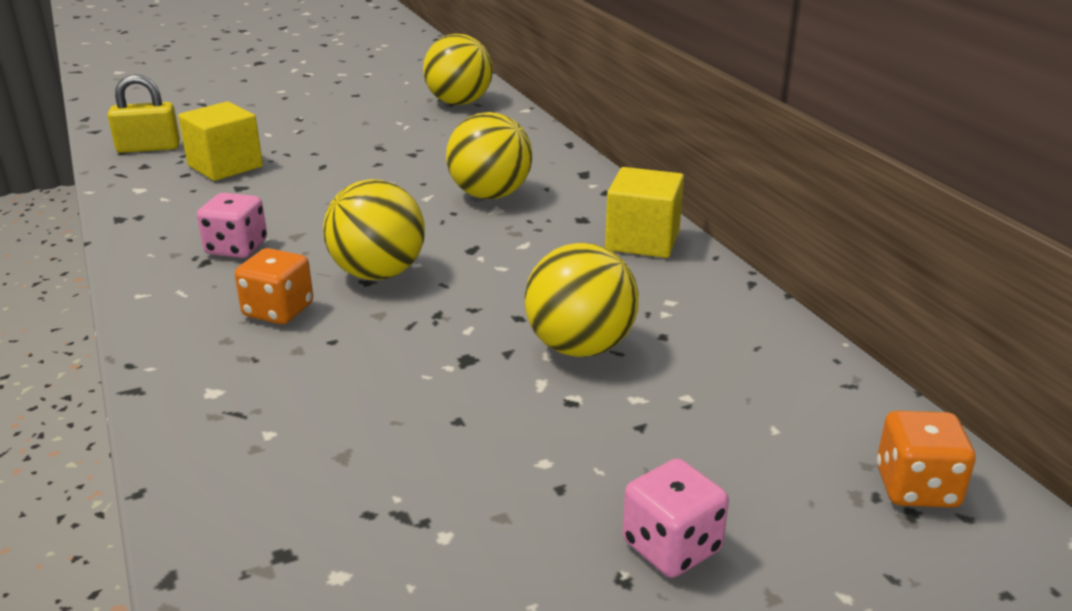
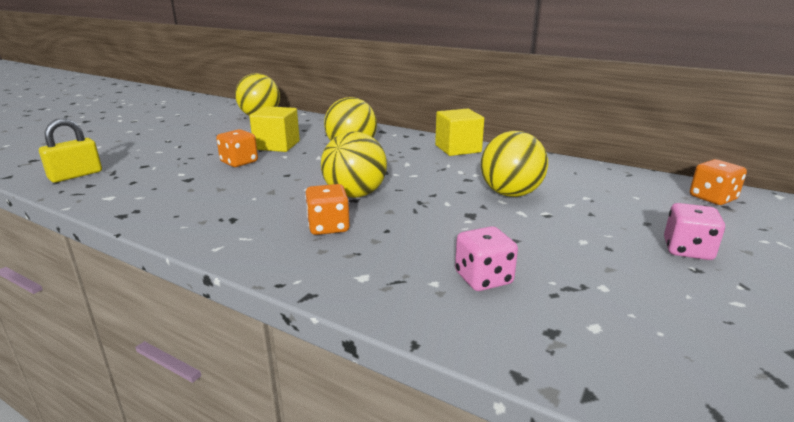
camera: 35 degrees left, 5 degrees down
(225, 166) = (157, 172): yellow cube -> yellow cube (277, 145)
(236, 248) = (242, 207): pink dice -> pink dice (483, 278)
(325, 177) = (239, 162): none -> orange dice

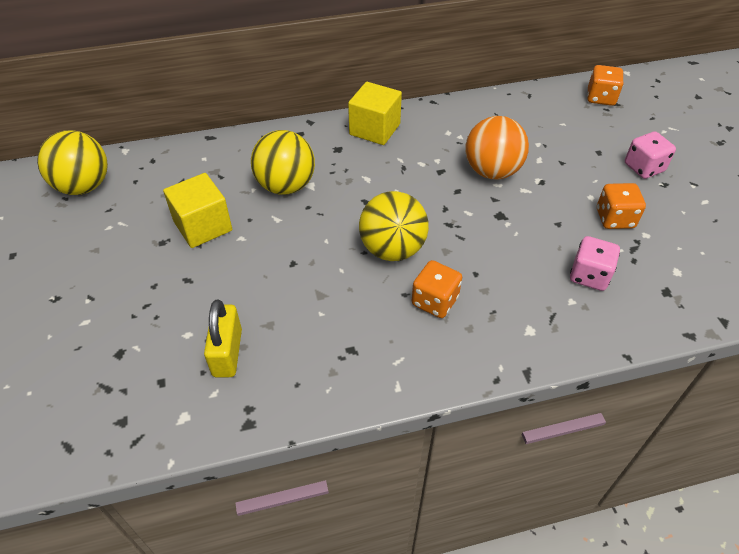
camera: 45 degrees left, 25 degrees up
(76, 175) = (71, 423): yellow padlock -> yellow padlock (227, 353)
(239, 162) = (214, 277): orange dice -> orange dice (615, 218)
(510, 194) = (492, 171): yellow ball -> orange ball

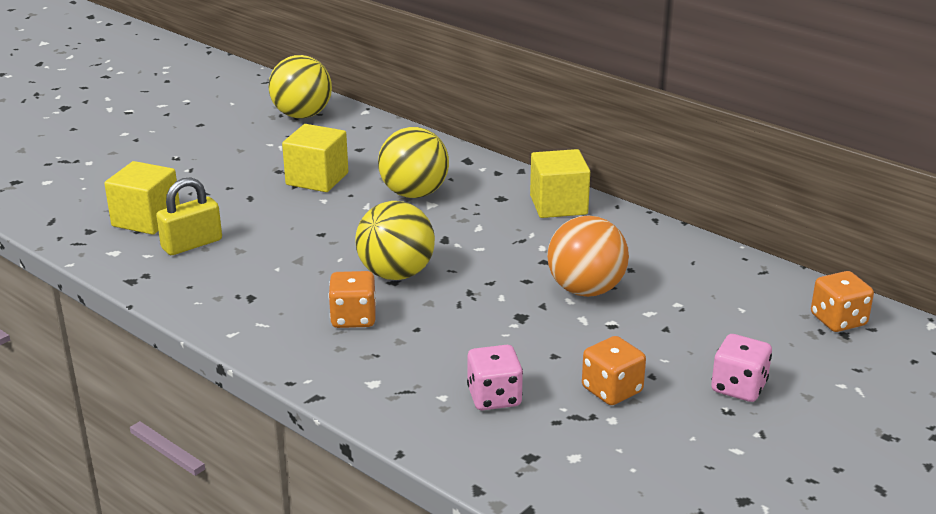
camera: 55 degrees right, 20 degrees down
(148, 367) = (146, 219): none -> yellow cube

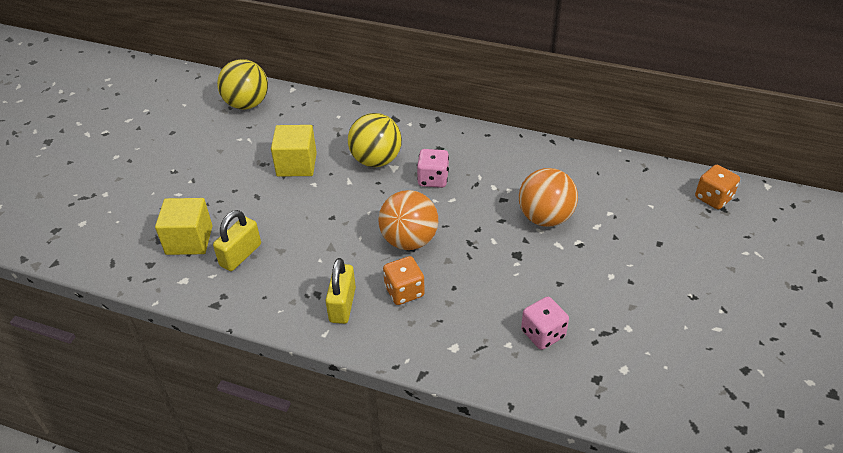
camera: 20 degrees left, 15 degrees up
(271, 313) = (342, 305): none -> yellow padlock
(396, 274) = (409, 240): yellow ball -> orange ball
(558, 205) = (482, 145): yellow cube -> none
(612, 390) = (613, 302): orange dice -> none
(739, 387) = (688, 274): pink dice -> pink dice (433, 179)

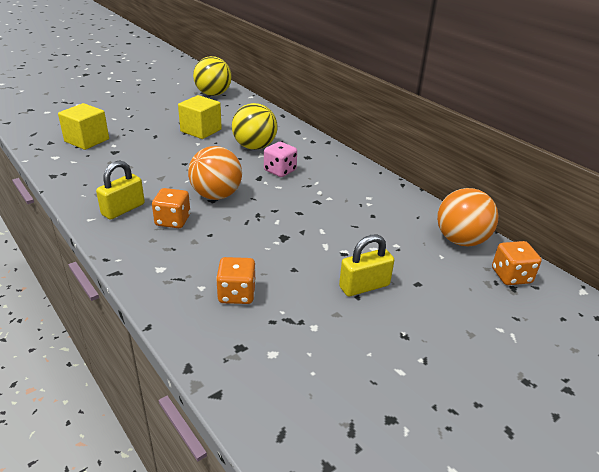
camera: 30 degrees right, 10 degrees down
(240, 255) = (103, 159): yellow padlock -> yellow padlock (364, 286)
(543, 334) = (236, 294): pink dice -> orange dice
(545, 218) = (336, 225): orange ball -> orange ball (461, 240)

